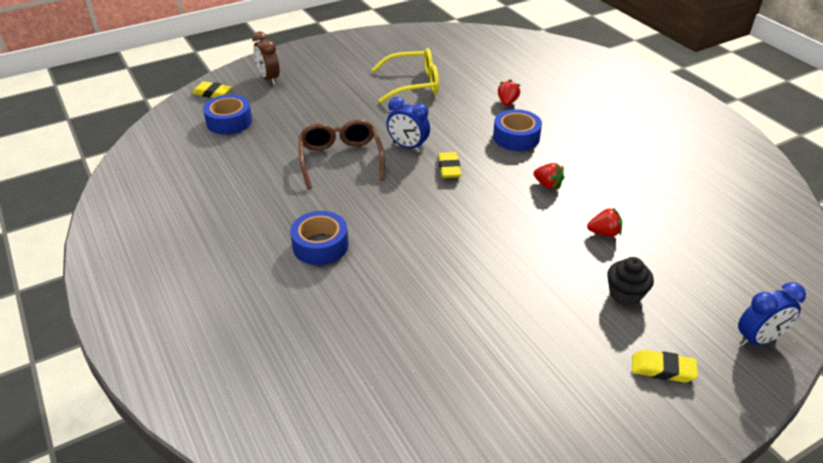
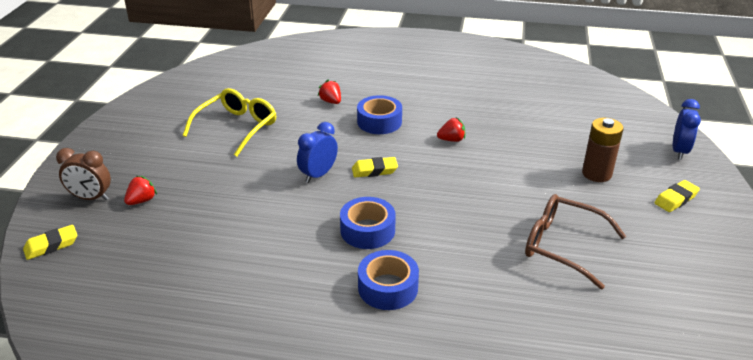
camera: 50 degrees left, 5 degrees down
(229, 121) = (121, 257): blue tape -> blue tape (367, 230)
(340, 159) = (284, 218): brown glasses -> brown glasses (562, 246)
(408, 146) = (318, 175): blue clock -> blue clock turned 150 degrees clockwise
(449, 168) = (374, 170): yellow eraser -> yellow eraser turned 45 degrees counterclockwise
(604, 233) = (529, 147): red strawberry -> red strawberry (142, 200)
(625, 294) = (596, 174): black cupcake -> brown battery

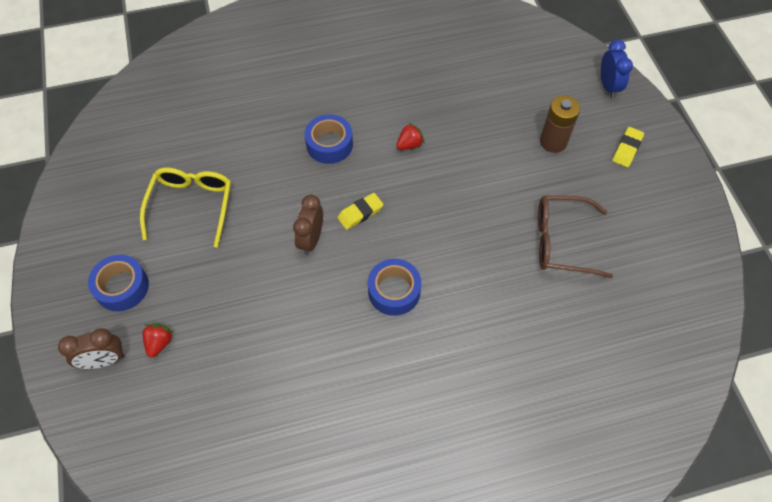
camera: 25 degrees left, 25 degrees up
(51, 245) = (109, 436): yellow eraser -> none
(318, 175) = (311, 239): blue clock -> brown clock
(331, 101) = (265, 132): red strawberry -> none
(388, 287) = (445, 349): blue tape -> blue tape (122, 287)

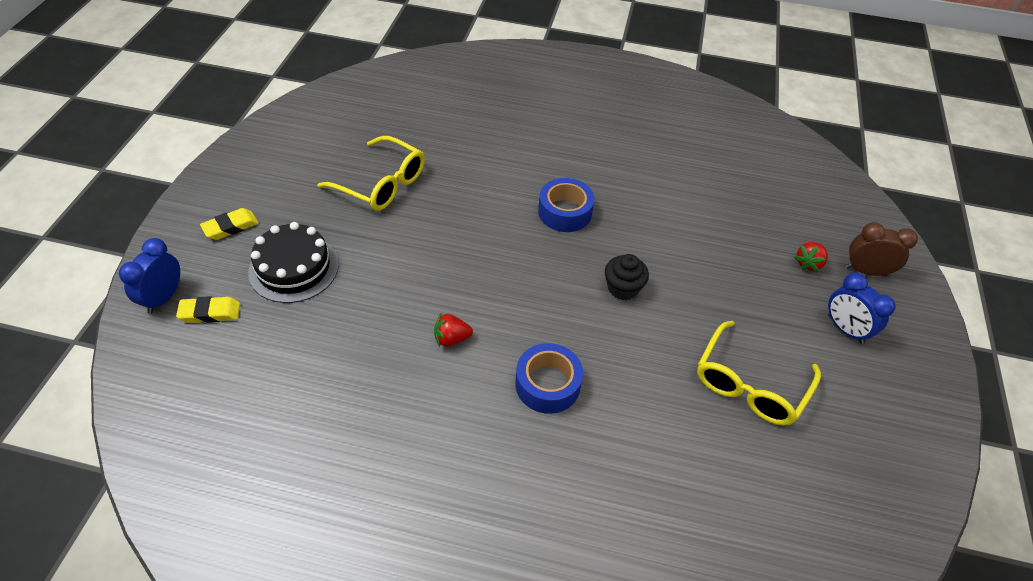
camera: 155 degrees left, 10 degrees down
(122, 287) = (845, 329): blue tape -> blue clock
(311, 239) = (623, 288): brown clock -> black cupcake
(360, 213) = (556, 290): yellow eraser -> yellow eraser (210, 313)
(553, 142) = (294, 268): brown battery -> black cake
(561, 241) = (382, 184): brown glasses -> yellow glasses

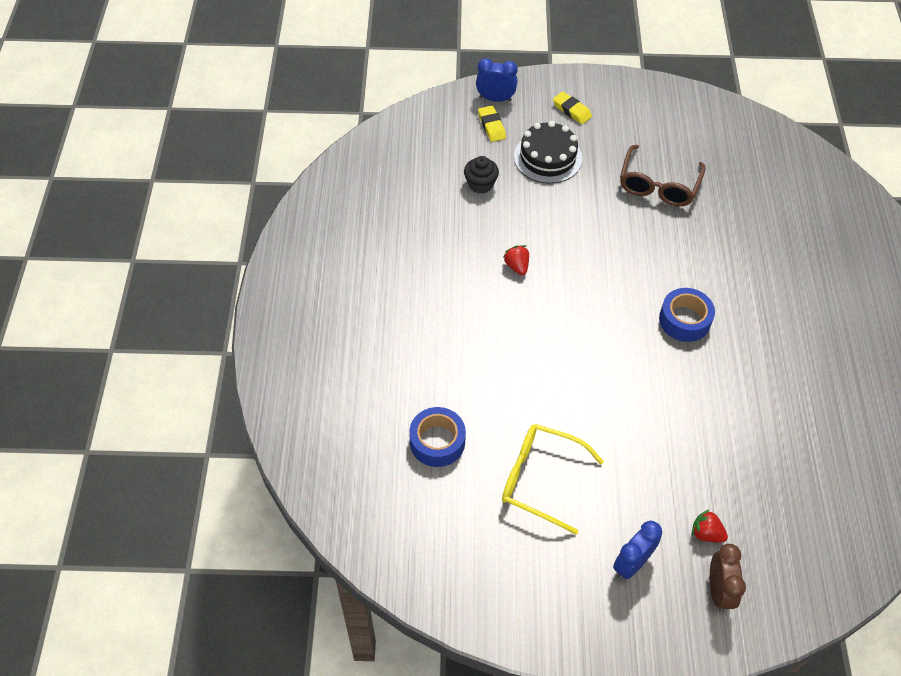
camera: 80 degrees right, 5 degrees up
(382, 184) = (658, 185): yellow glasses -> brown glasses
(547, 384) = (495, 334): blue tape -> blue tape (437, 442)
(623, 288) = (611, 375): black cupcake -> black cupcake (480, 184)

